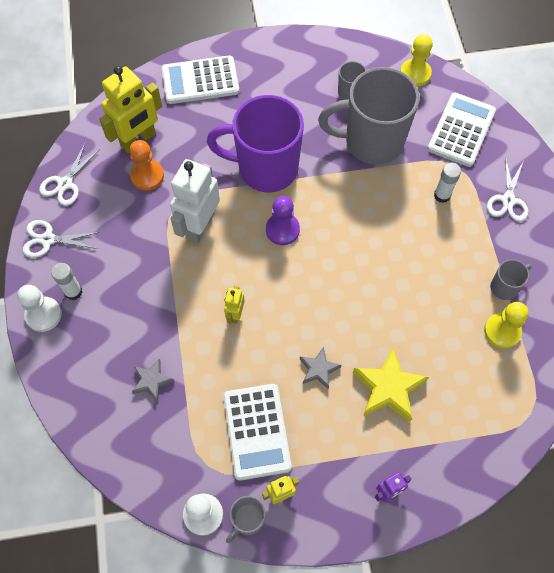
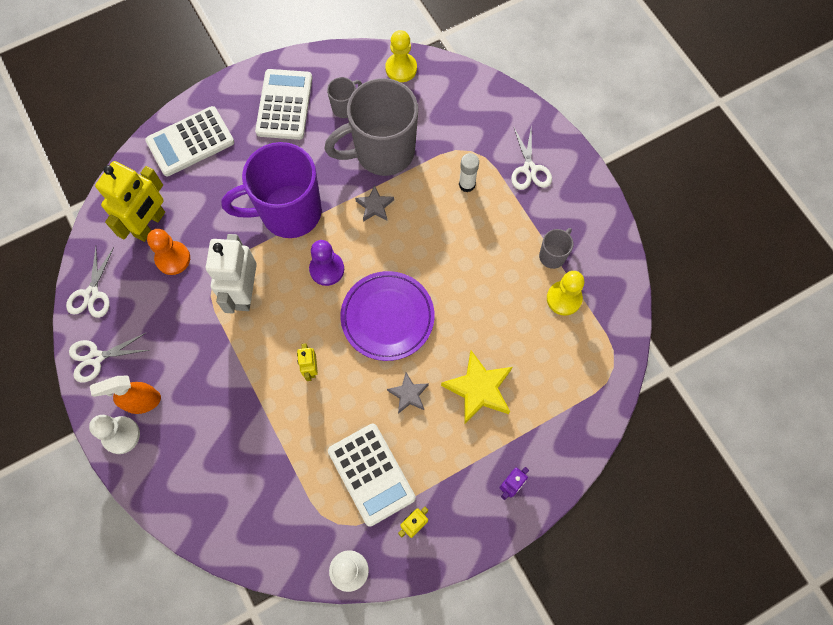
camera: 20 degrees left, 5 degrees up
(73, 292) = (142, 402): white glue stick -> orange spray bottle
(152, 381) = (254, 462): grey star -> grey star (375, 206)
(247, 520) = (392, 560): grey mug -> none
(323, 292) = (387, 317): none -> purple plate
(461, 130) = (464, 113): white calculator -> white calculator (284, 105)

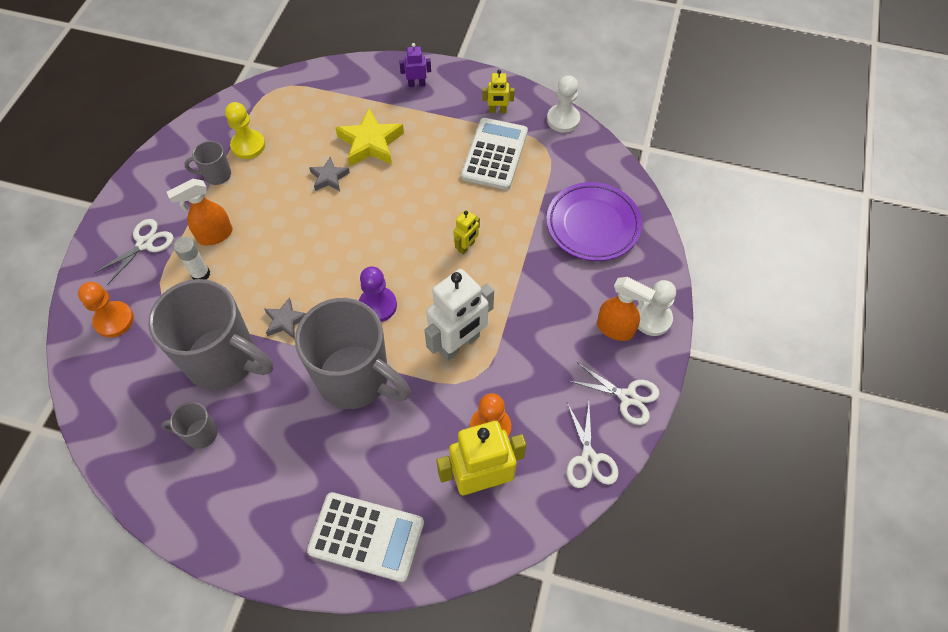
camera: 135 degrees left, 10 degrees down
(91, 294) = (589, 459): white scissors -> white scissors turned 120 degrees clockwise
(284, 105) = (245, 490): white calculator -> none
(288, 212) = (355, 379): purple mug -> grey mug
(387, 317) = (375, 233): purple plate -> purple plate (593, 225)
(401, 68) = (110, 425): yellow pawn -> none
(408, 394) = (418, 176): grey star -> grey star (329, 177)
(479, 114) = (114, 320): none -> orange pawn
(493, 215) = (214, 235): none -> orange spray bottle

